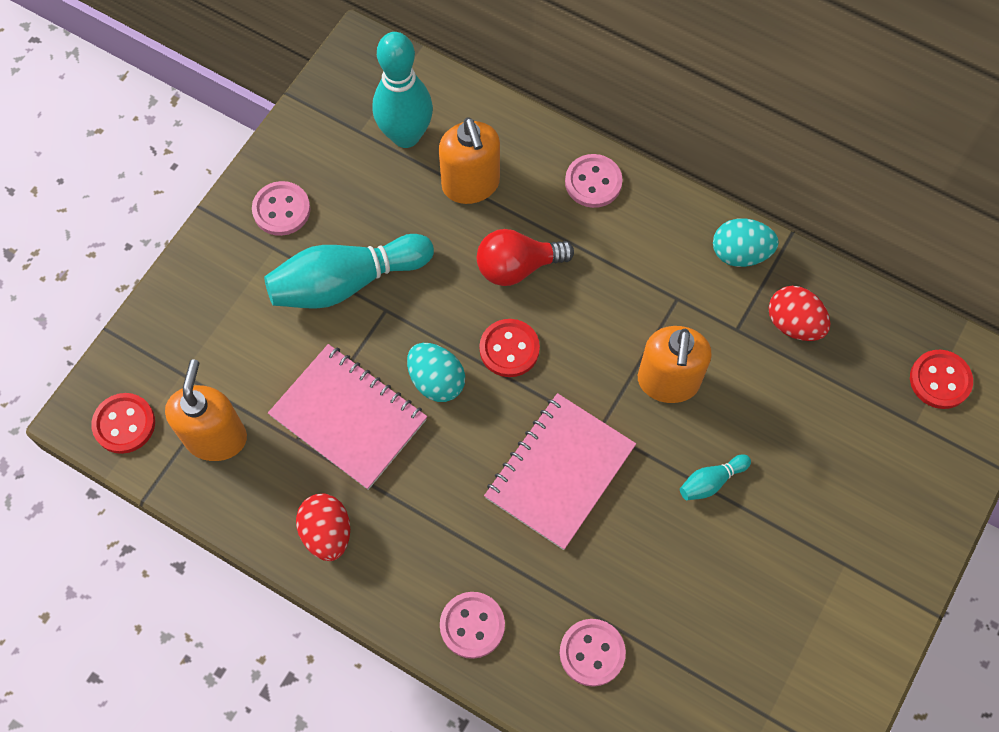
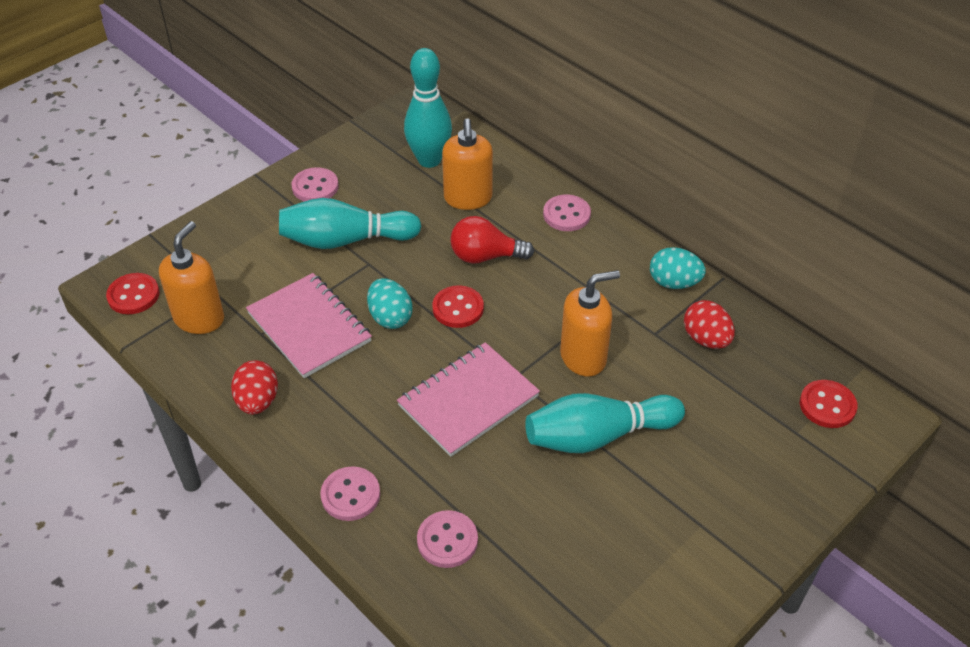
camera: 15 degrees right, 20 degrees down
(668, 382) = (583, 357): orange soap dispenser -> orange soap dispenser turned 135 degrees counterclockwise
(711, 481) = (598, 436): turquoise bowling pin -> turquoise bowling pin, size x2.23

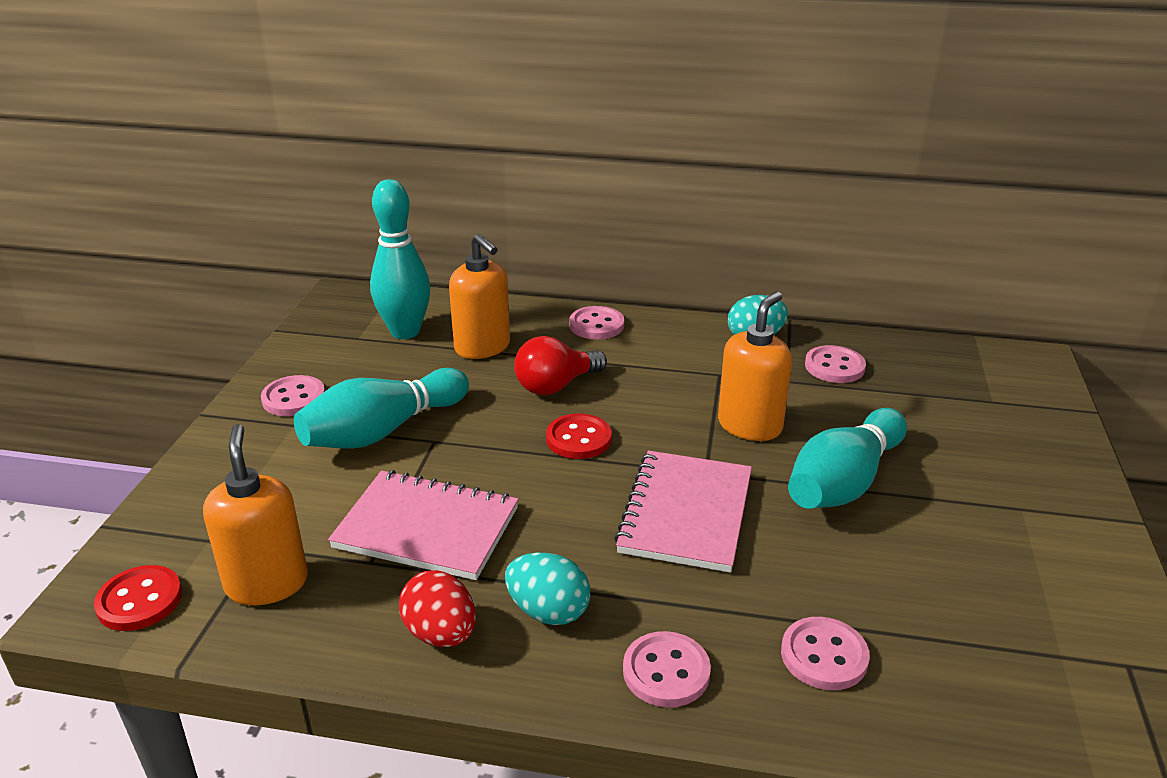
camera: 35 degrees left, 15 degrees down
(390, 317) = (514, 477): turquoise egg -> turquoise egg (548, 611)
(706, 339) = (834, 367): red egg -> pink button
(827, 405) = (987, 372): red button -> none

